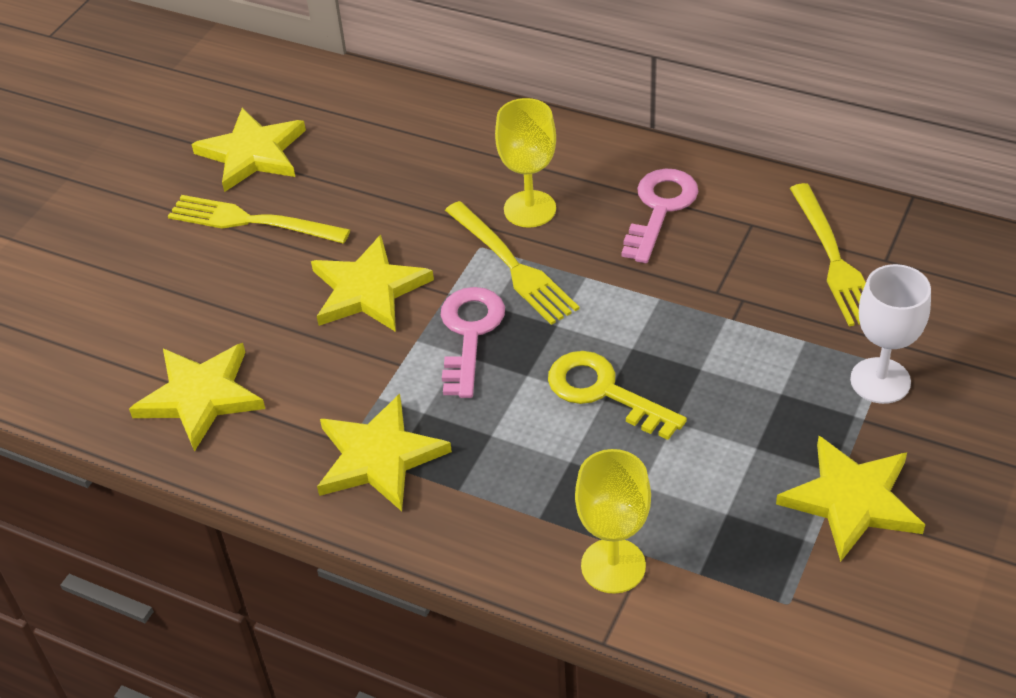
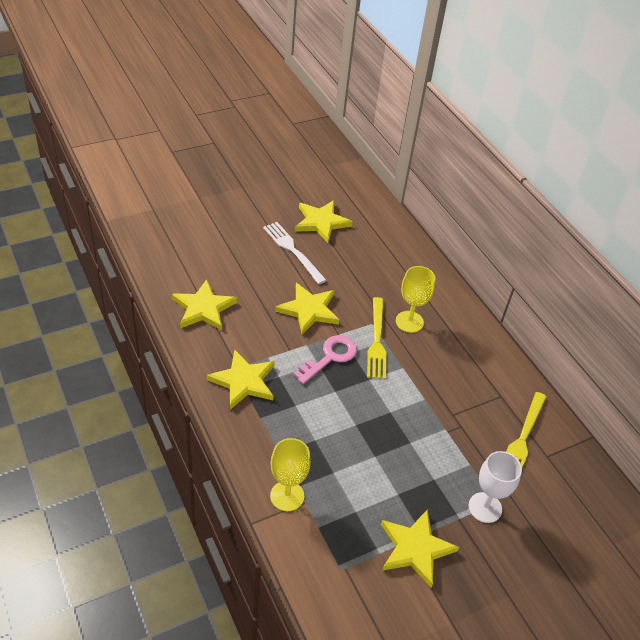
camera: 30 degrees right, 0 degrees up
(250, 221) = (292, 250): yellow fork -> white fork
(604, 392) = (359, 422): yellow key -> none
(660, 209) = (466, 360): pink key -> none

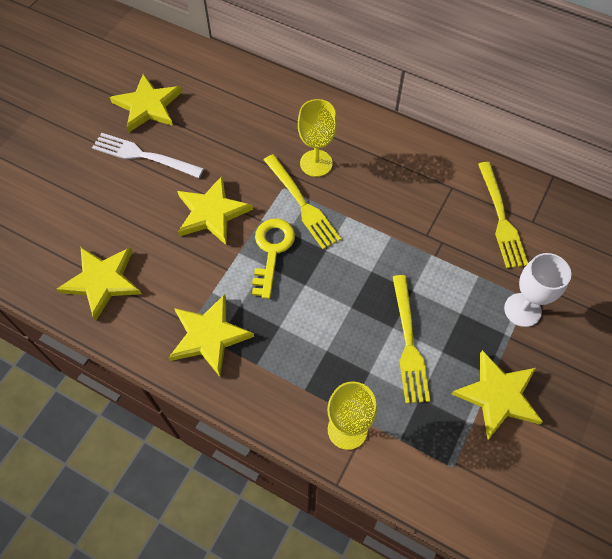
camera: 30 degrees left, 15 degrees up
(330, 357) = (272, 251): pink key -> yellow key
(377, 473) = (409, 343): none -> yellow fork

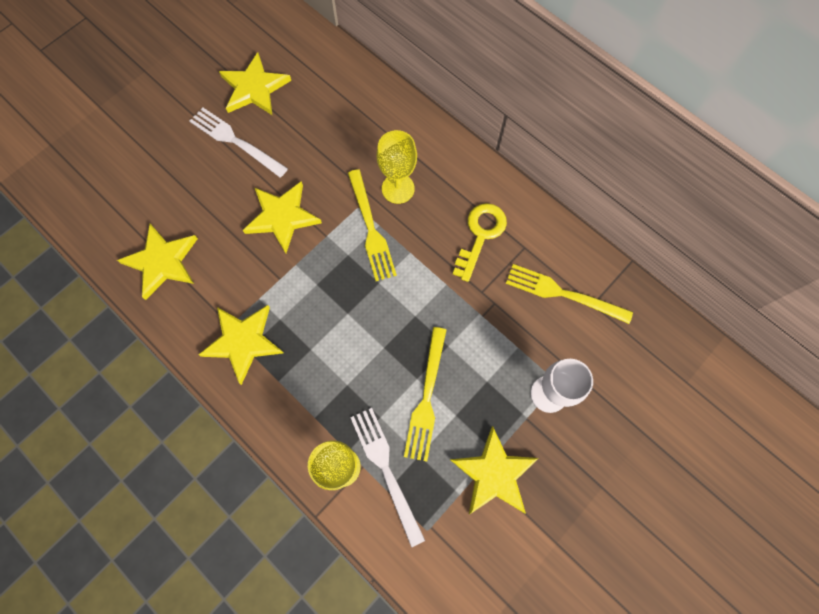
camera: 15 degrees right, 10 degrees up
(272, 251) = (327, 271): yellow key -> yellow key (480, 235)
(391, 419) = (385, 469): none -> white fork
(501, 219) = (562, 293): yellow fork -> yellow fork turned 105 degrees clockwise

